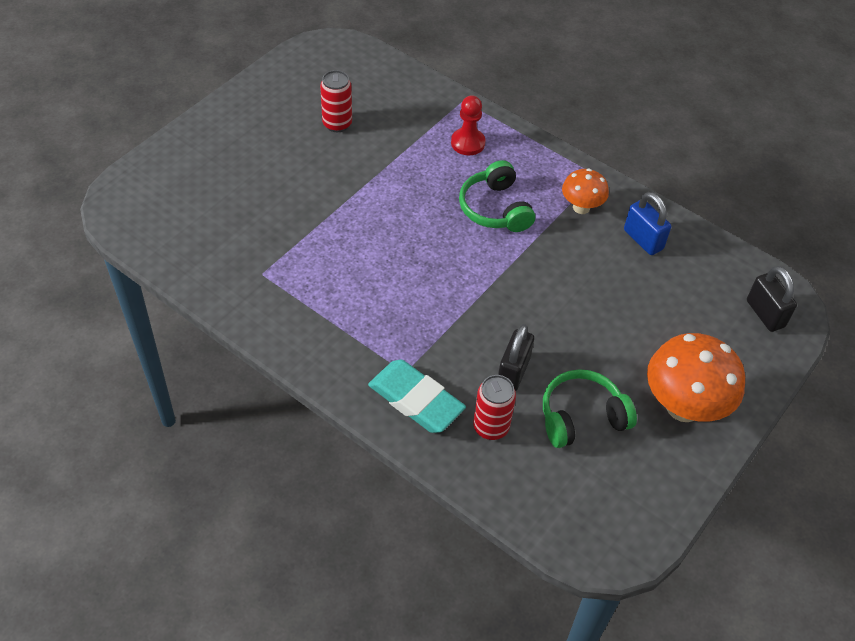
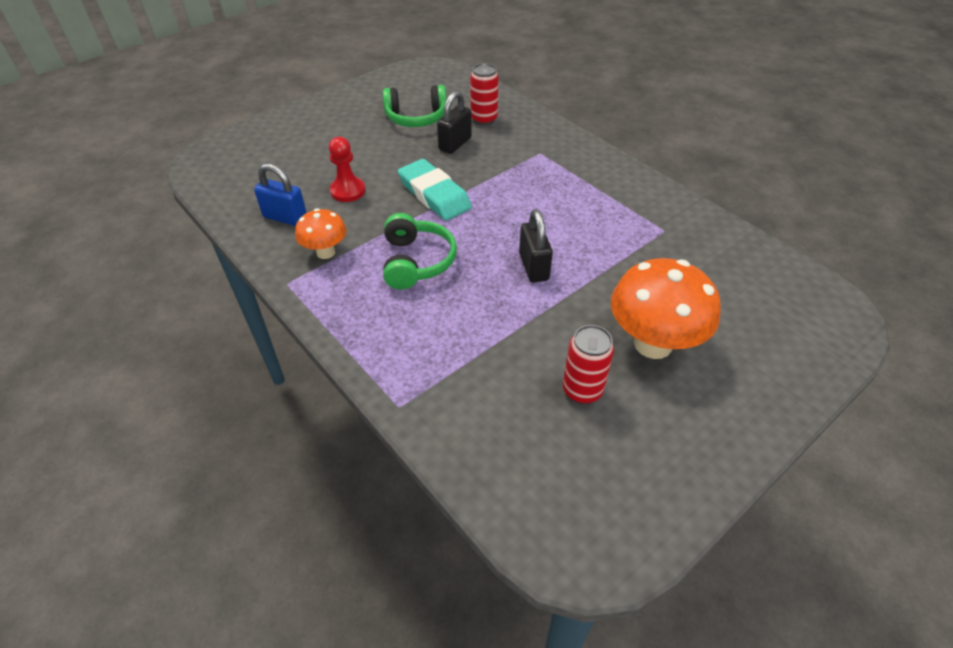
camera: 165 degrees left, 5 degrees down
(416, 400) = (535, 137): turquoise eraser -> turquoise eraser (434, 194)
(468, 143) = (417, 340): red pawn -> red pawn (348, 191)
(643, 240) = (285, 217): blue padlock -> blue padlock turned 45 degrees counterclockwise
(683, 407) = (340, 115): orange mushroom -> orange mushroom (653, 344)
(765, 314) = (228, 156): black padlock -> black padlock (533, 267)

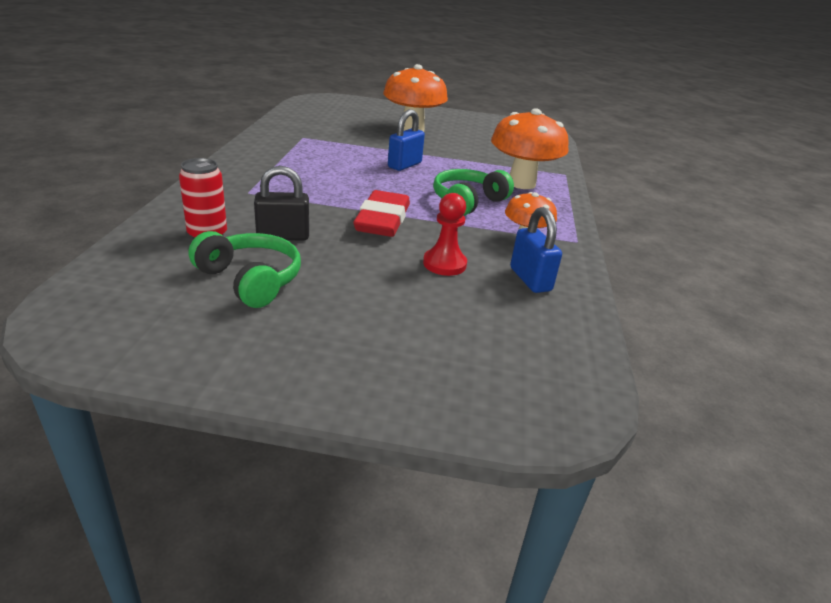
camera: 135 degrees left, 15 degrees down
(415, 335) = (521, 183): none -> orange mushroom
(434, 194) = (382, 220): turquoise eraser -> red eraser
(533, 267) = (404, 165): black padlock -> blue padlock
(582, 390) = (471, 139): red can -> none

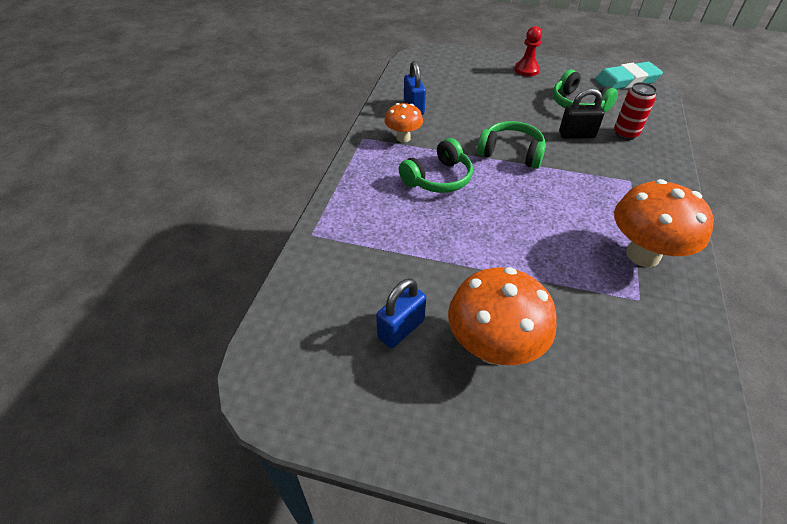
camera: 170 degrees left, 15 degrees up
(104, 328) = (626, 81): none -> turquoise eraser
(382, 220) = (511, 153): red eraser -> green headphones
(404, 165) = (498, 238): blue padlock -> blue padlock (401, 329)
(444, 264) = (466, 116): red pawn -> red pawn (526, 70)
(521, 183) = (374, 211): orange mushroom -> orange mushroom (643, 255)

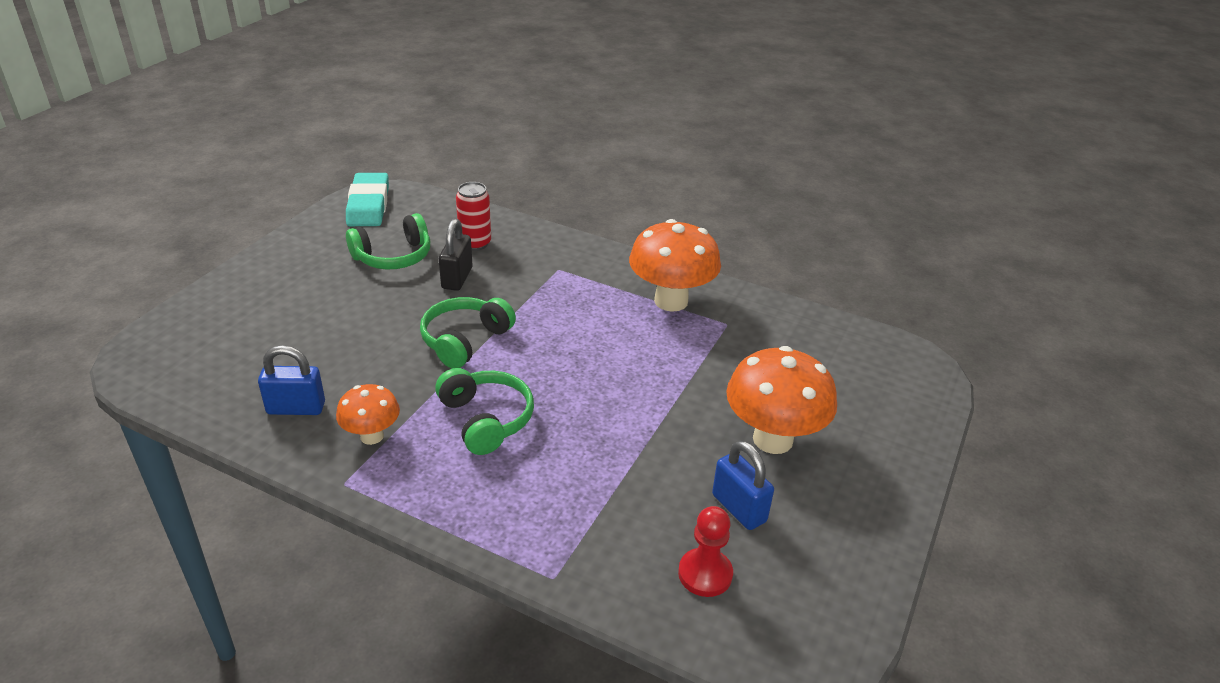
camera: 80 degrees left, 10 degrees down
(526, 70) = (278, 272): red pawn -> red pawn (705, 574)

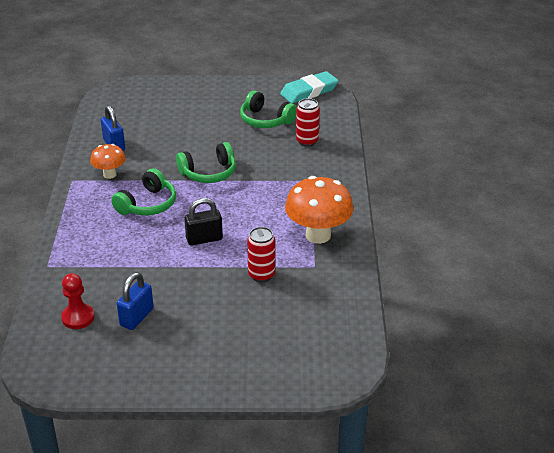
camera: 65 degrees right, 0 degrees up
(457, 278) = (265, 148): black padlock -> black padlock (204, 239)
(465, 340) = (209, 173): green headphones -> green headphones turned 150 degrees clockwise
(717, 368) = (261, 275): none -> red can
(772, 439) = (208, 316): orange mushroom -> none

